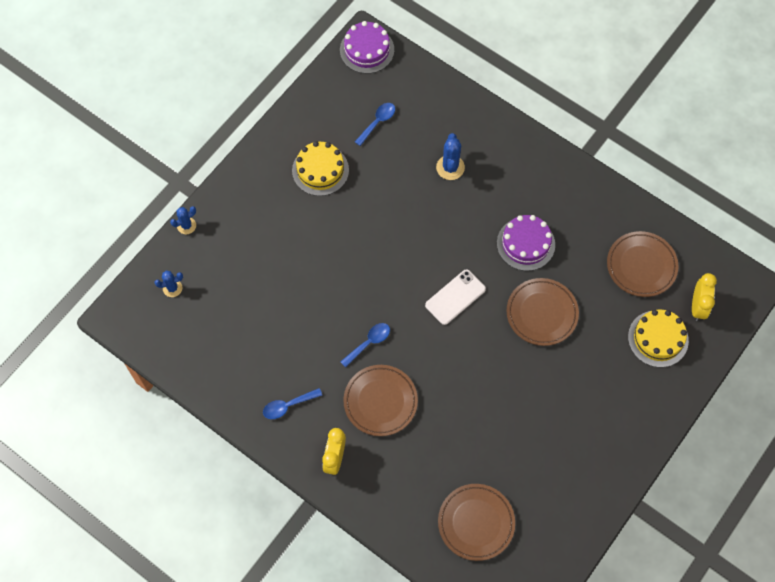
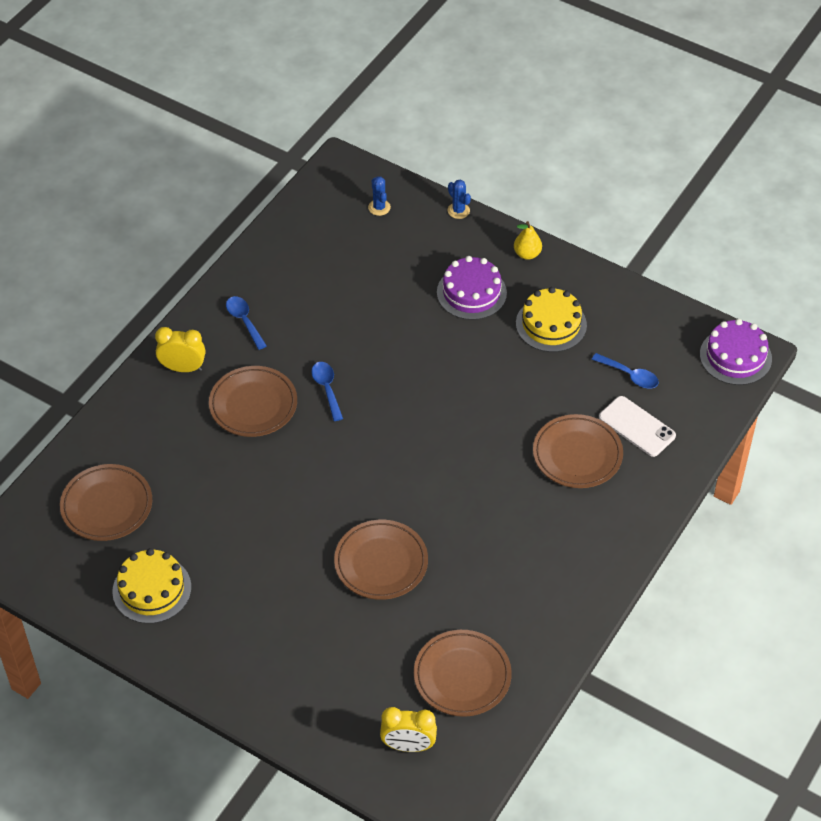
camera: 85 degrees right, 15 degrees down
(243, 179) = (527, 254): none -> yellow pear
(369, 343) = (327, 389): blue spoon -> blue spoon turned 150 degrees counterclockwise
(450, 167) = (577, 455): blue cactus -> brown plate
(455, 297) = (394, 470): white phone -> white phone (637, 426)
(525, 244) = (478, 542): purple cake -> purple cake (471, 293)
(658, 338) = (357, 697): yellow cake -> yellow cake (152, 589)

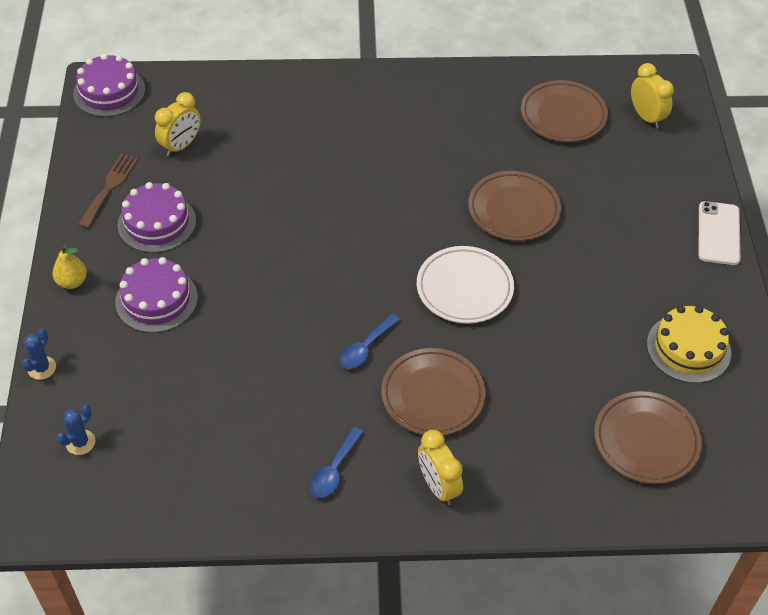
camera: 125 degrees left, 0 degrees up
(329, 479) = (464, 288): none -> white plate
(551, 324) = (157, 223): yellow cake -> purple cake
(577, 455) = (297, 142): brown plate -> none
(613, 312) = (110, 187): none -> brown fork
(630, 375) = (181, 146): blue spoon -> yellow clock
(637, 426) = (236, 119): white phone -> white phone (718, 233)

